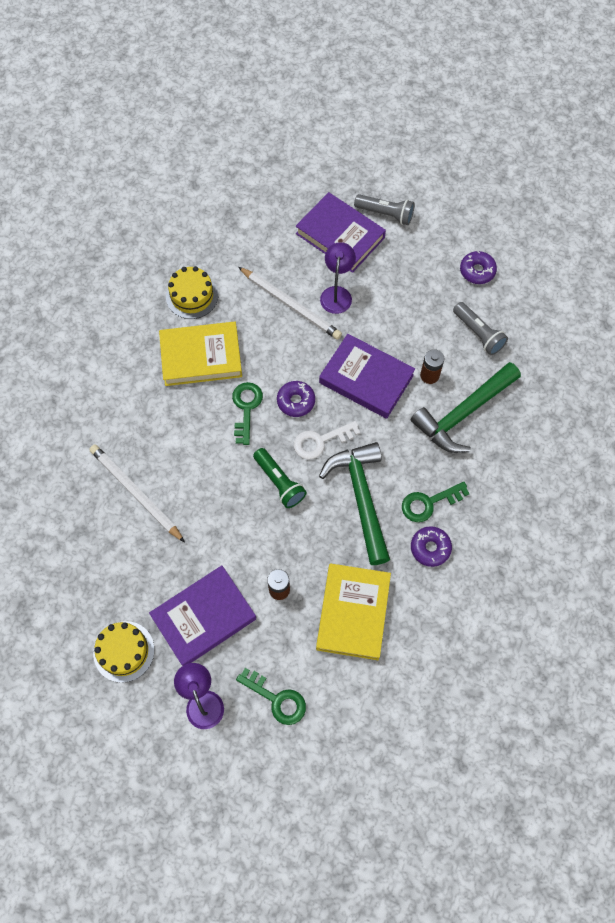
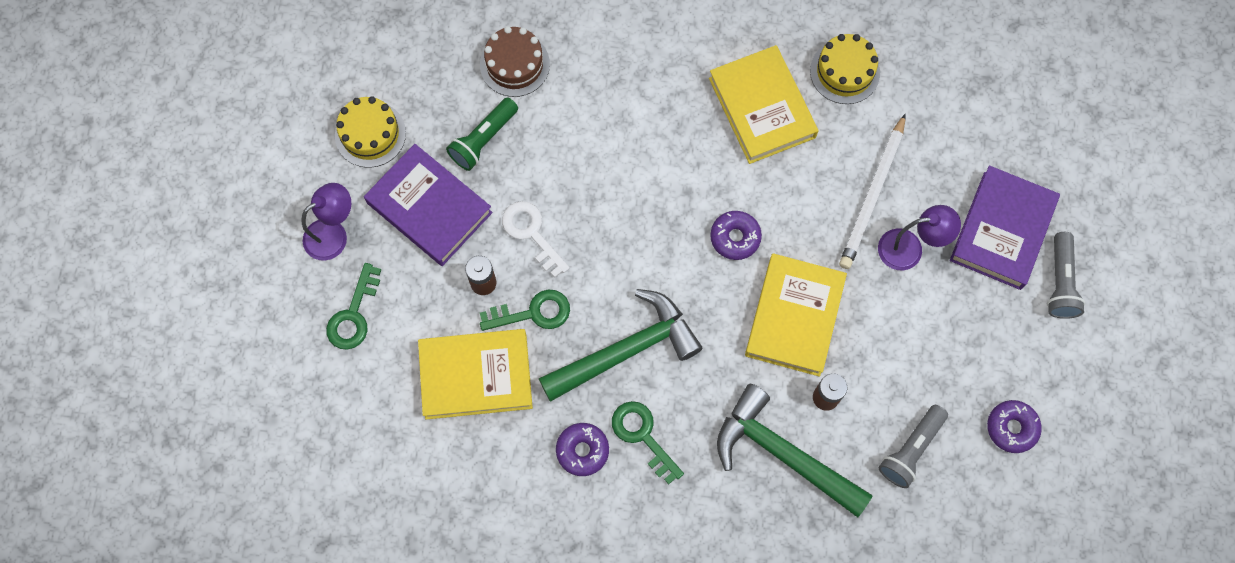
camera: 75 degrees right, 5 degrees up
(103, 522) = (515, 64): none -> brown cake
(135, 493) = (560, 88): white pencil -> none
(246, 408) = (707, 181): green key -> green key (533, 313)
(279, 482) = (619, 247): green flashlight -> green flashlight (483, 140)
(321, 441) = (689, 282): white key -> white key (532, 233)
(366, 379) = (794, 317): purple book -> yellow book

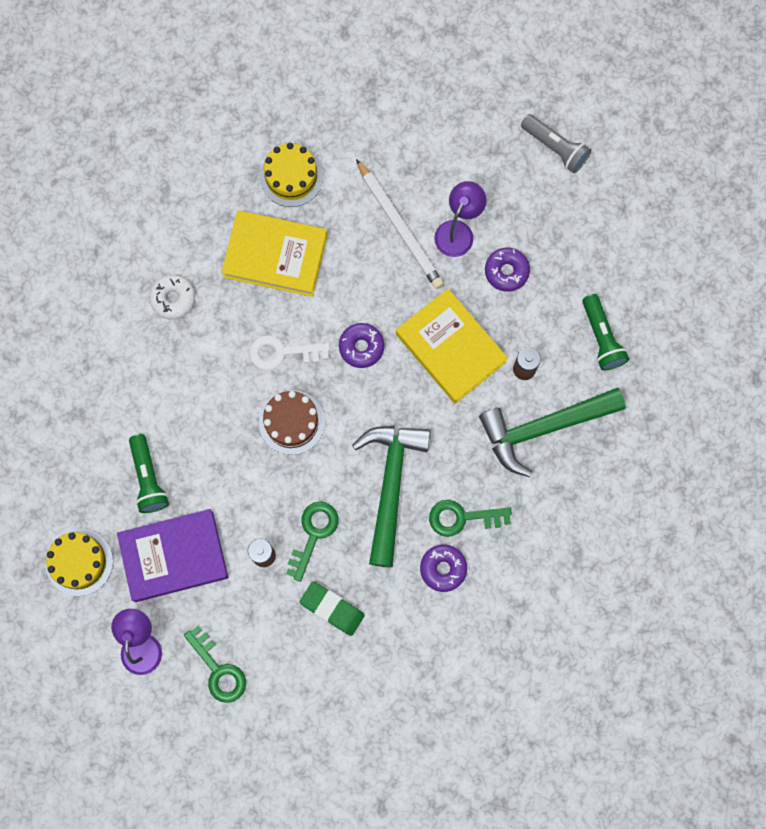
camera: 55 degrees left, 5 degrees up
(476, 375) = (332, 609): yellow book -> green eraser
(515, 64) = (104, 413): brown cake -> brown cake (291, 422)
(532, 233) = (251, 493): white key -> white key (282, 352)
(657, 51) = (173, 299): none -> white donut
(911, 450) = (602, 338): grey flashlight -> green flashlight
(1002, 230) = (490, 158): purple book -> none
(1011, 428) = (633, 258): purple donut -> purple donut (506, 271)

